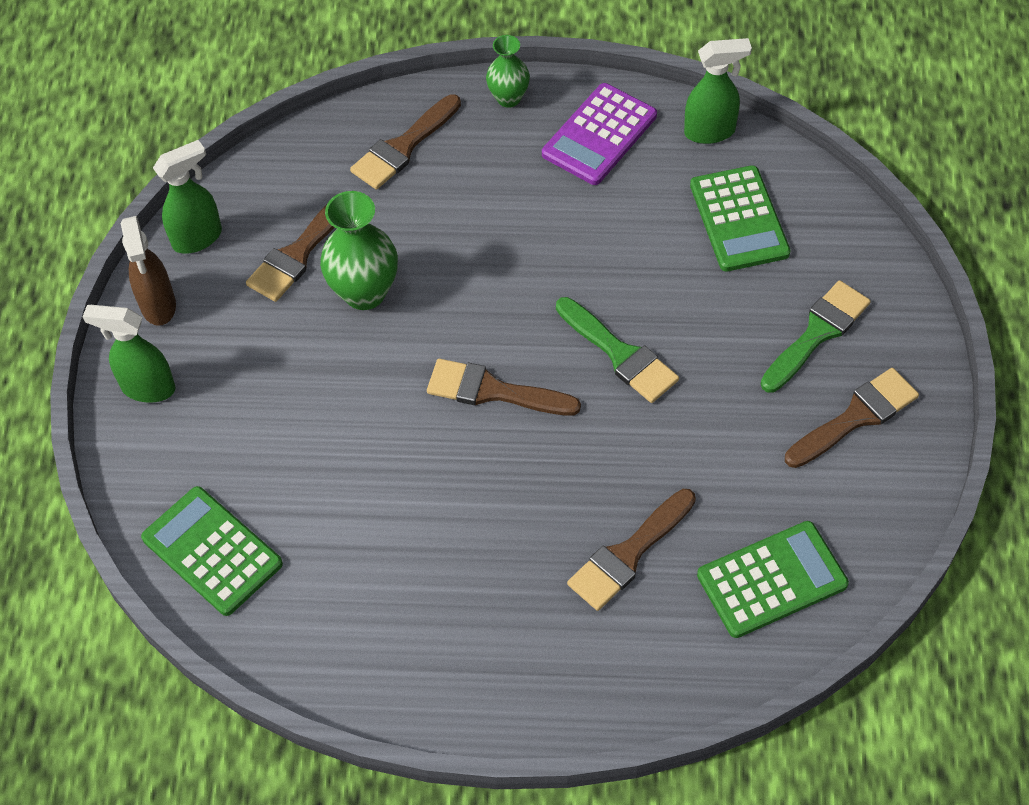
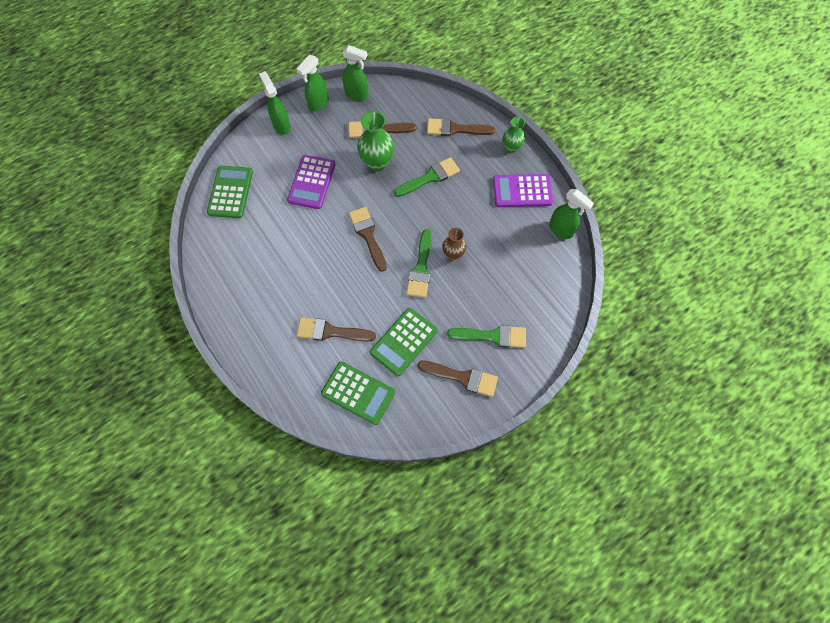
camera: 50 degrees right, 10 degrees up
(158, 306) = (318, 104): brown spray bottle -> green spray bottle
(312, 411) = (312, 182): none -> purple calculator
(462, 237) = (430, 177): none -> green brush
(632, 295) = (453, 254): none -> brown vase
(739, 219) = (525, 269): green calculator -> green calculator (404, 342)

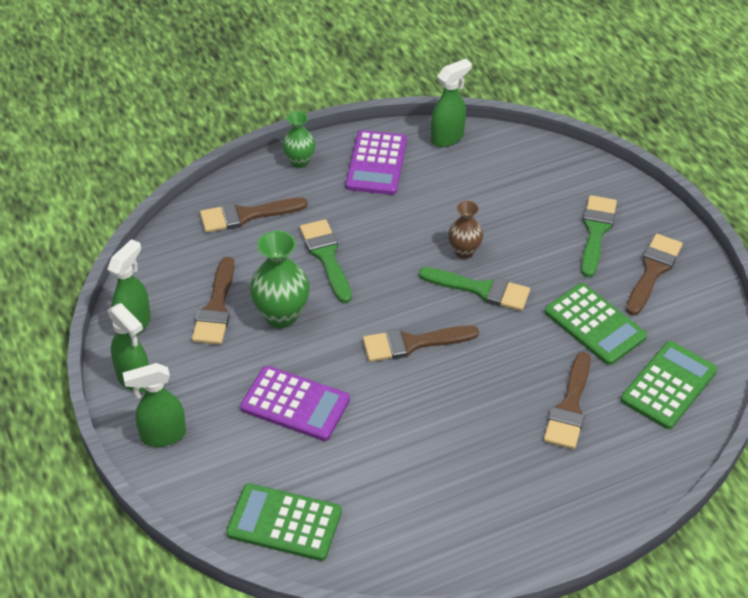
camera: 80 degrees left, 20 degrees down
(455, 129) = (246, 215): brown brush -> brown brush turned 60 degrees clockwise

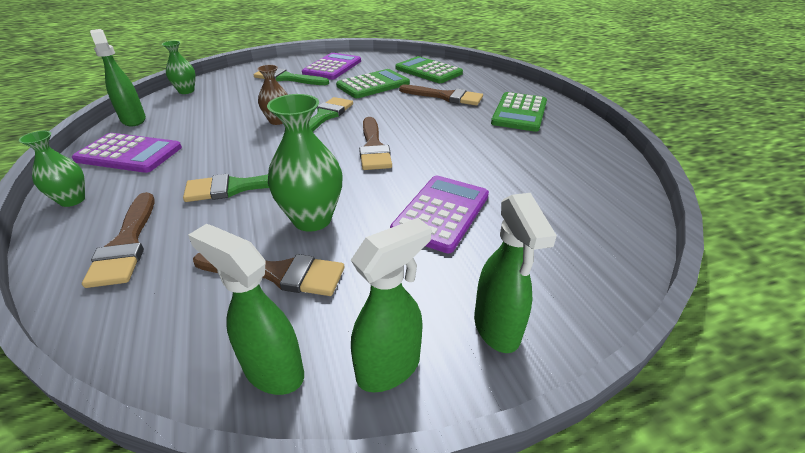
camera: 85 degrees left, 10 degrees down
(284, 523) = (596, 224): green calculator -> green calculator (519, 112)
(531, 151) = (186, 91): none -> green vase
(653, 271) = (332, 67): brown brush -> purple calculator

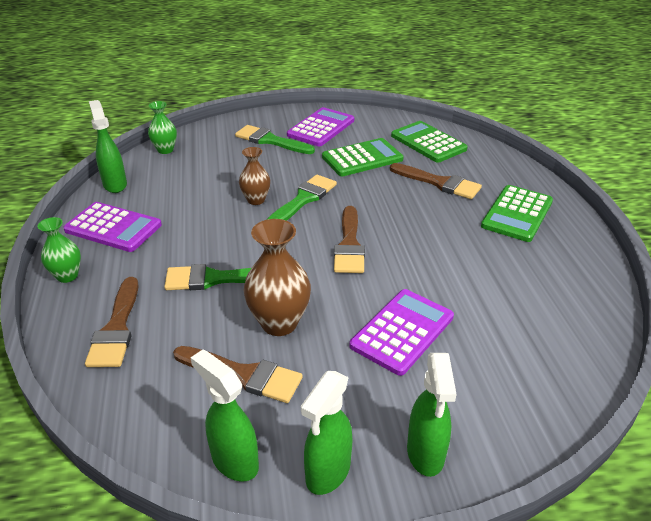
camera: 10 degrees right, 0 degrees up
(312, 219) = (279, 323): green vase -> brown vase
(389, 367) = (327, 473): green spray bottle -> green spray bottle turned 150 degrees clockwise

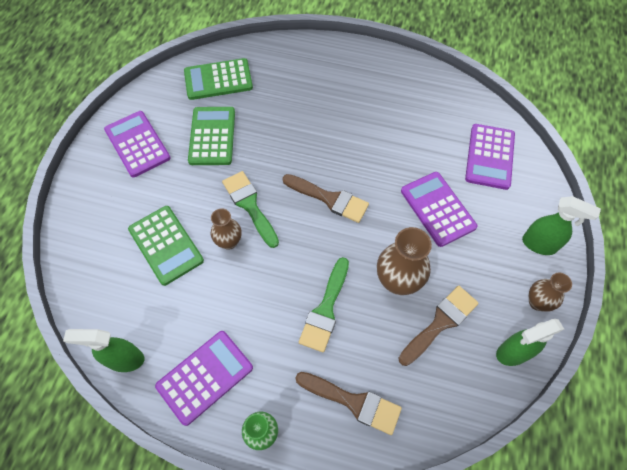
camera: 65 degrees left, 25 degrees up
(165, 150) = (85, 294): green vase -> none
(270, 141) = (132, 194): green brush -> none
(327, 473) = (537, 302): green spray bottle -> brown vase
(439, 183) = (282, 103): brown brush -> none
(517, 214) = (348, 79): green calculator -> green calculator (166, 245)
(527, 362) = (490, 157): none -> purple calculator

